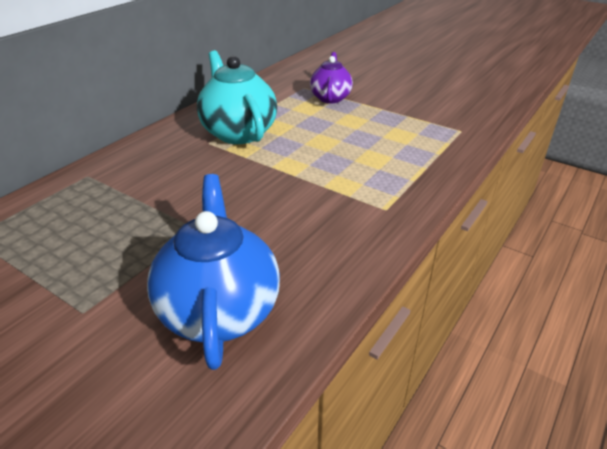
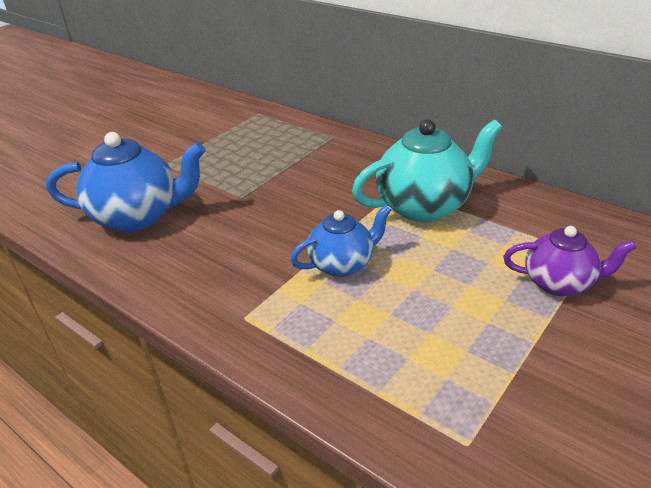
camera: 95 degrees right, 0 degrees up
(315, 167) = (342, 264): none -> blue teapot

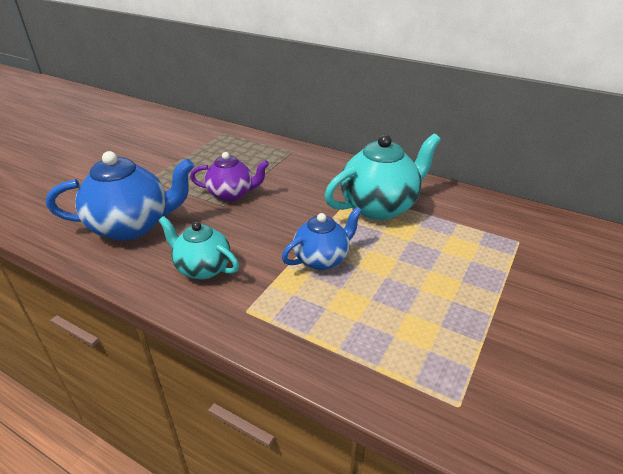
camera: 10 degrees left, 0 degrees up
(205, 267) = (203, 268): none -> turquoise teapot
(559, 283) = (500, 264): purple teapot -> purple teapot (231, 194)

